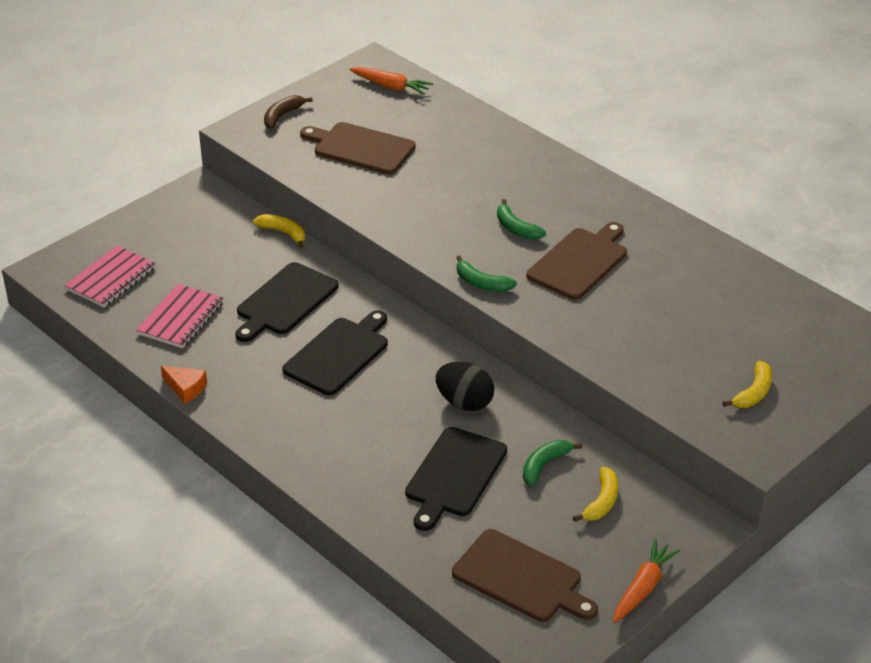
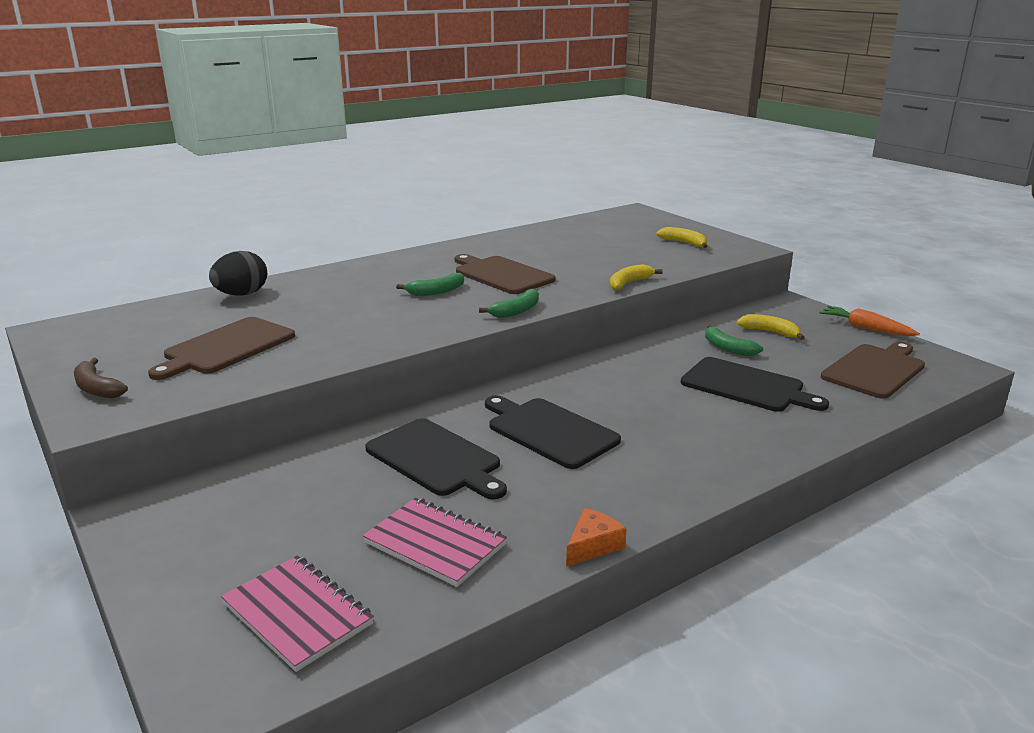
camera: 80 degrees left, 15 degrees down
(283, 233) = (293, 452): yellow banana -> yellow banana (629, 283)
(391, 86) = (118, 324): orange carrot -> none
(464, 402) = (640, 373): black egg -> black egg (241, 294)

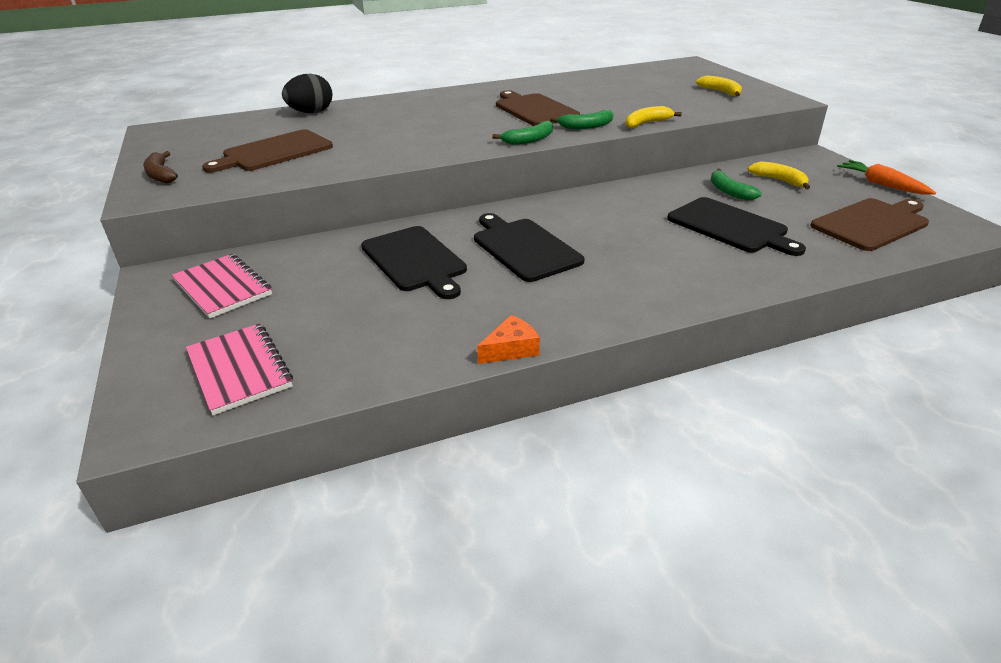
camera: 15 degrees right, 10 degrees up
(435, 544) = (377, 329): pink notebook -> pink notebook (223, 288)
(436, 291) = (469, 120): green banana -> green banana (586, 126)

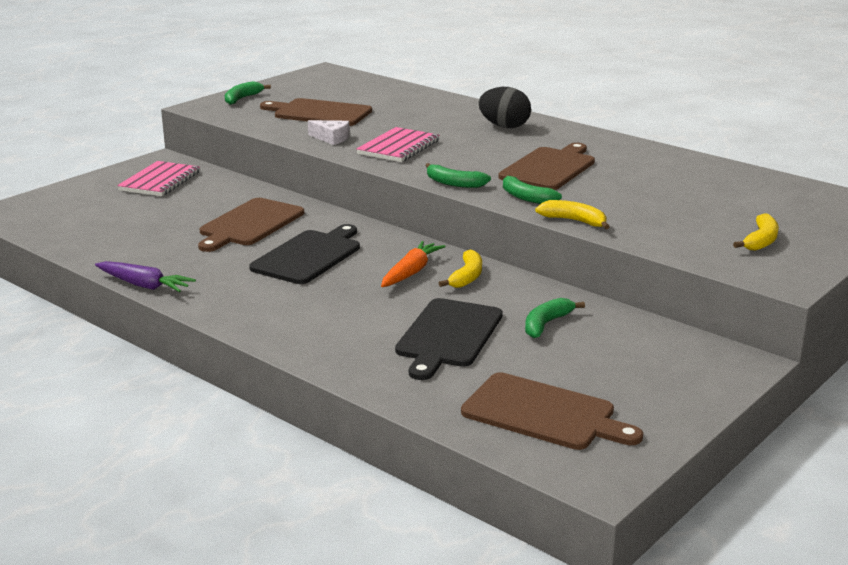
camera: 60 degrees right, 10 degrees down
(161, 175) = (242, 99): brown banana -> green banana
(239, 370) = (68, 216): pink notebook -> pink notebook (399, 147)
(311, 112) = (423, 98): black egg -> black egg (504, 126)
(353, 159) = (331, 138): none -> white cheese
(415, 260) = (249, 224): black cutting board -> brown cutting board
(511, 349) = (144, 285): orange cheese -> purple carrot
(779, 180) = (618, 348): yellow banana -> yellow banana (467, 277)
(882, 185) = (688, 415): orange carrot -> orange carrot (411, 272)

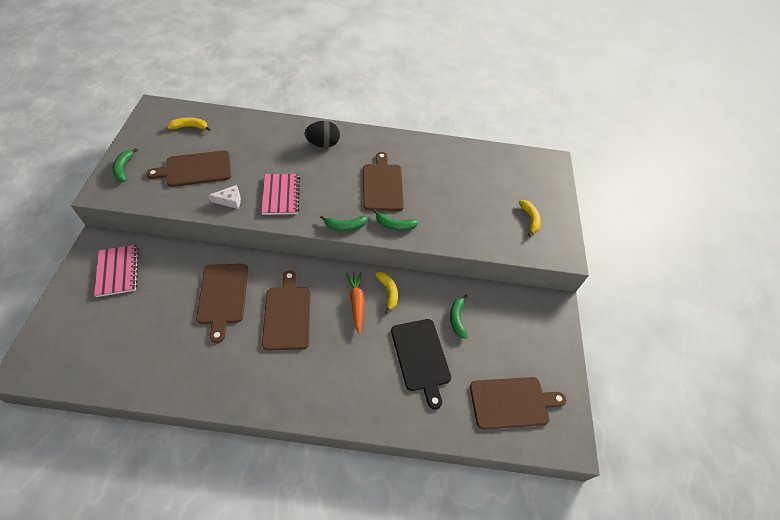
camera: 40 degrees left, 30 degrees up
(144, 285) = (210, 403): purple carrot -> none
(309, 256) = (287, 315): black cutting board -> brown cutting board
(574, 221) = (436, 240): yellow banana -> yellow banana (190, 127)

